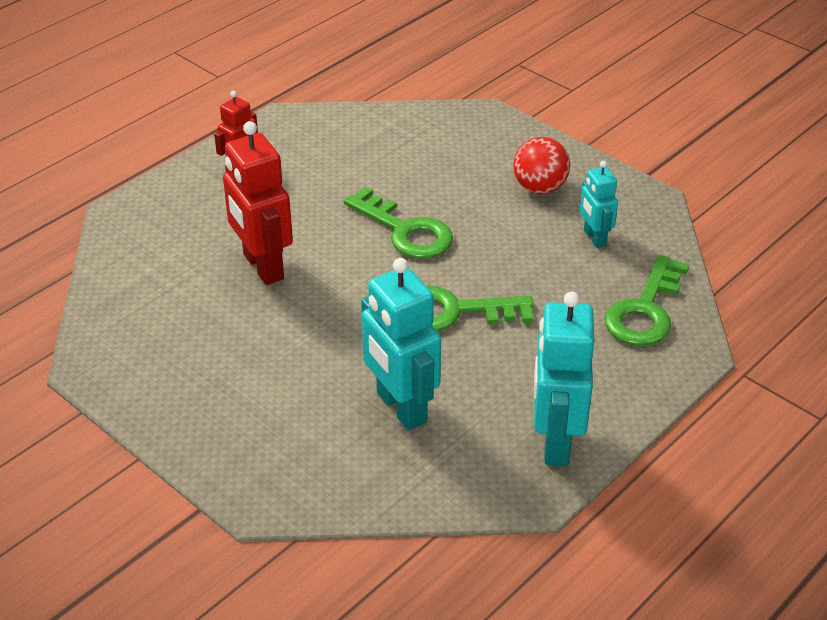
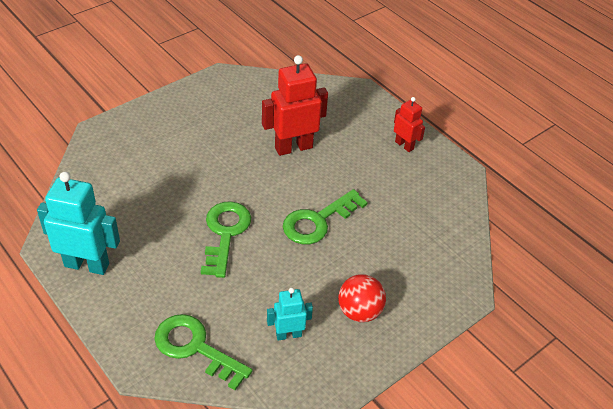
camera: 95 degrees right, 5 degrees up
(400, 408) = (145, 195): turquoise robot -> none

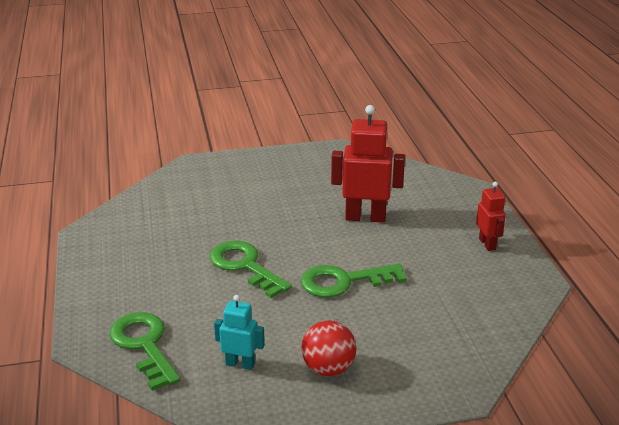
camera: 30 degrees right, 15 degrees down
(87, 265) = (104, 255): turquoise robot -> none
(225, 233) = (245, 266): green key -> green key turned 75 degrees counterclockwise

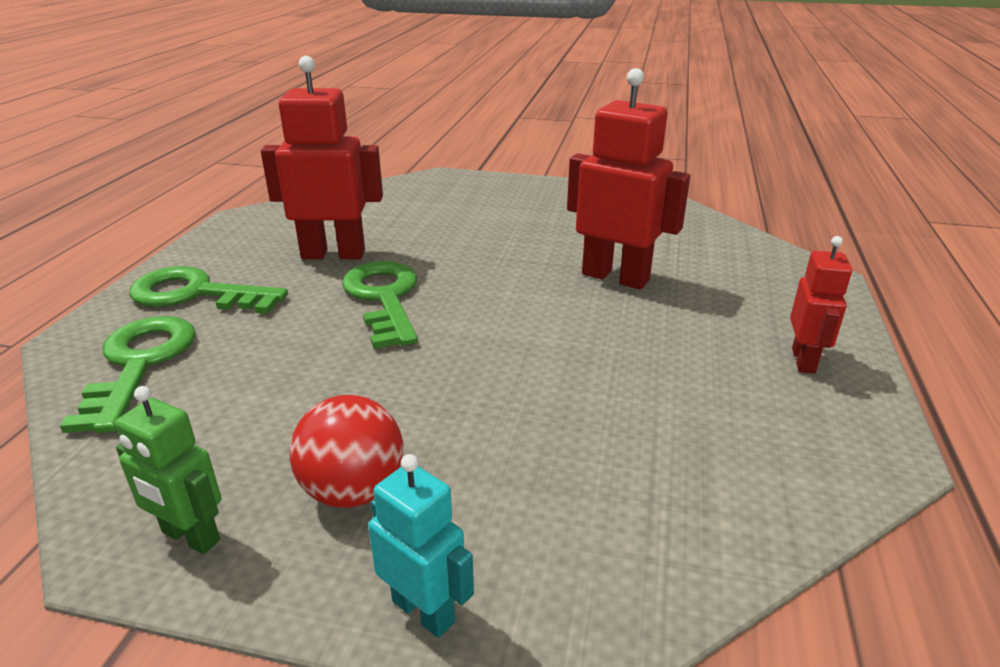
camera: 25 degrees right, 0 degrees up
(182, 244) = (333, 254): none -> red robot
(240, 364) = (229, 434): turquoise robot -> turquoise robot (424, 611)
(274, 410) = (190, 537): none -> green robot
(343, 281) = (507, 355): green key -> green key (196, 293)

